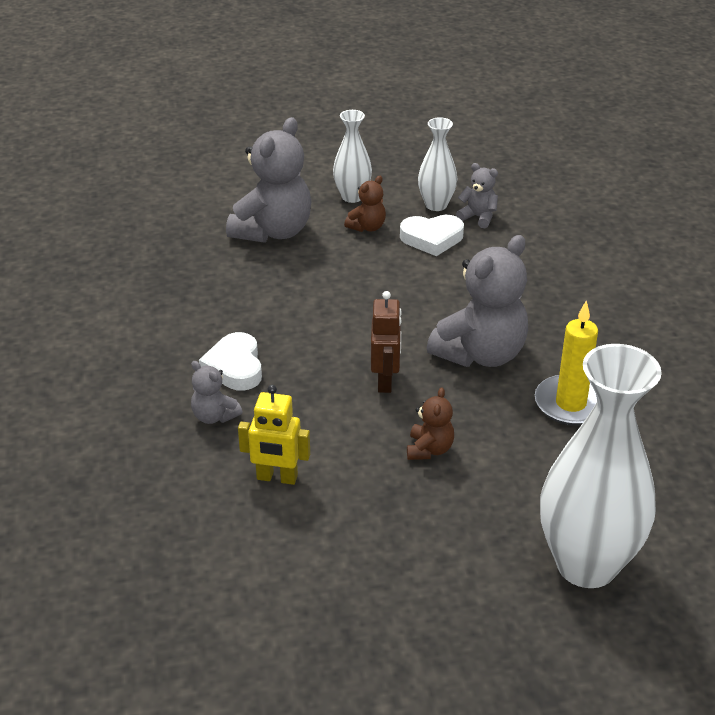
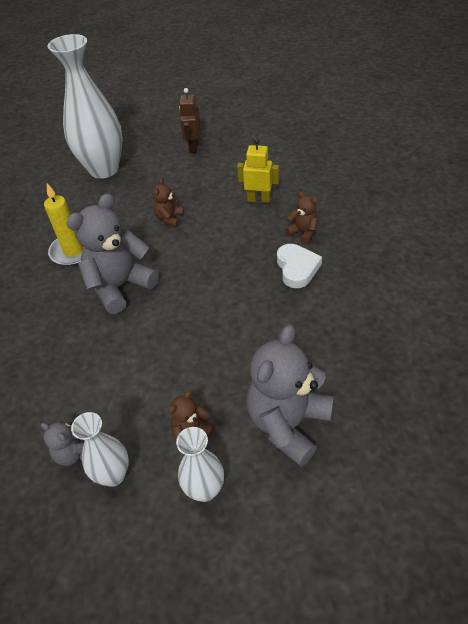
camera: 175 degrees left, 10 degrees up
(214, 416) = (303, 233): grey teddy bear -> brown teddy bear
(385, 381) = (191, 262): brown robot -> brown robot (193, 147)
(432, 238) = (129, 417): white heart -> none

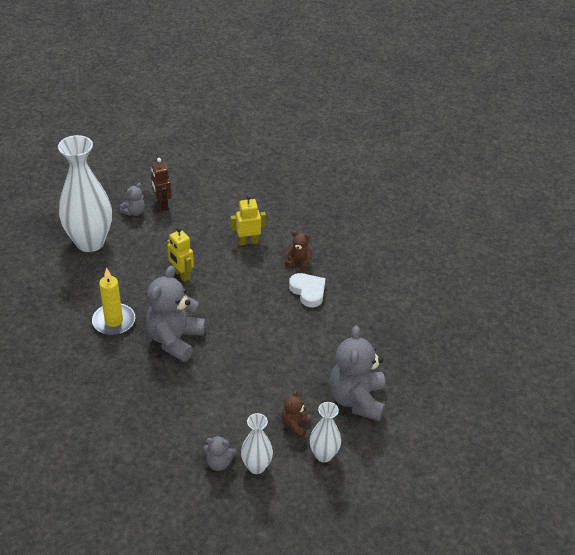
camera: 30 degrees left, 5 degrees down
(162, 149) = (134, 212): none -> grey teddy bear
(169, 219) = (181, 275): brown teddy bear -> yellow robot

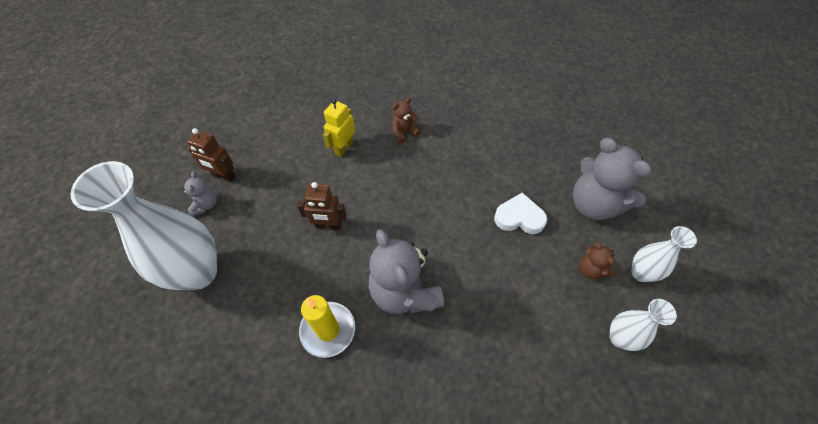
camera: 45 degrees left, 15 degrees up
(181, 275) = (328, 225): yellow robot -> brown robot
(219, 463) = (593, 368): grey teddy bear -> none
(308, 291) = (444, 150): white heart -> white heart (519, 217)

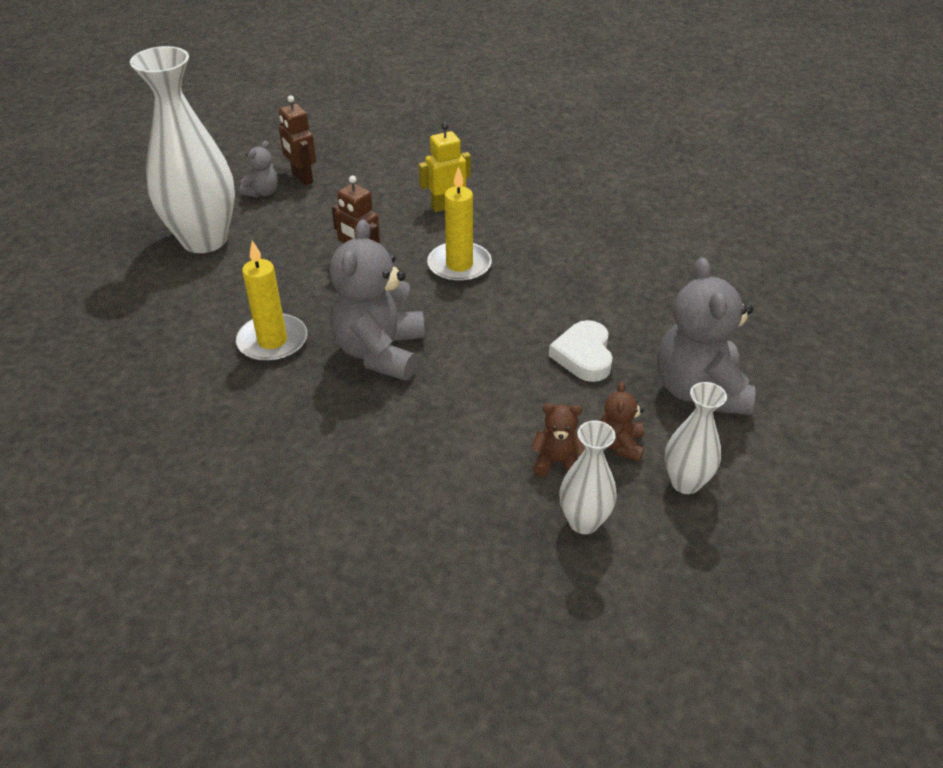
camera: 35 degrees right, 15 degrees down
(392, 191) = (459, 265): none -> yellow candle
(404, 132) = (530, 221): brown teddy bear -> brown teddy bear (557, 462)
(519, 217) = (584, 355): white heart -> white heart turned 135 degrees counterclockwise

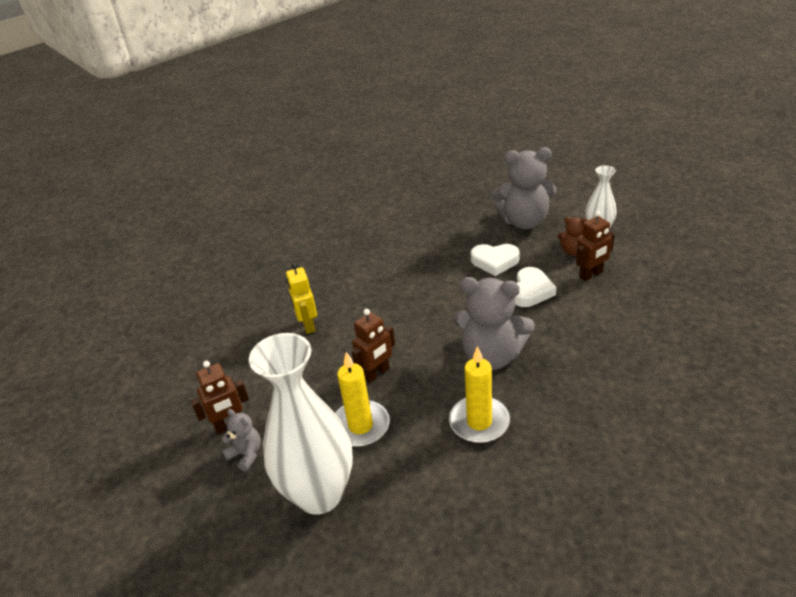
camera: 80 degrees left, 5 degrees down
(459, 265) = (390, 317): yellow candle -> yellow candle (360, 426)
(514, 392) = (531, 291): none -> white heart
(557, 462) = (591, 275): brown teddy bear -> brown robot
(584, 521) = (636, 267): white vase -> none

